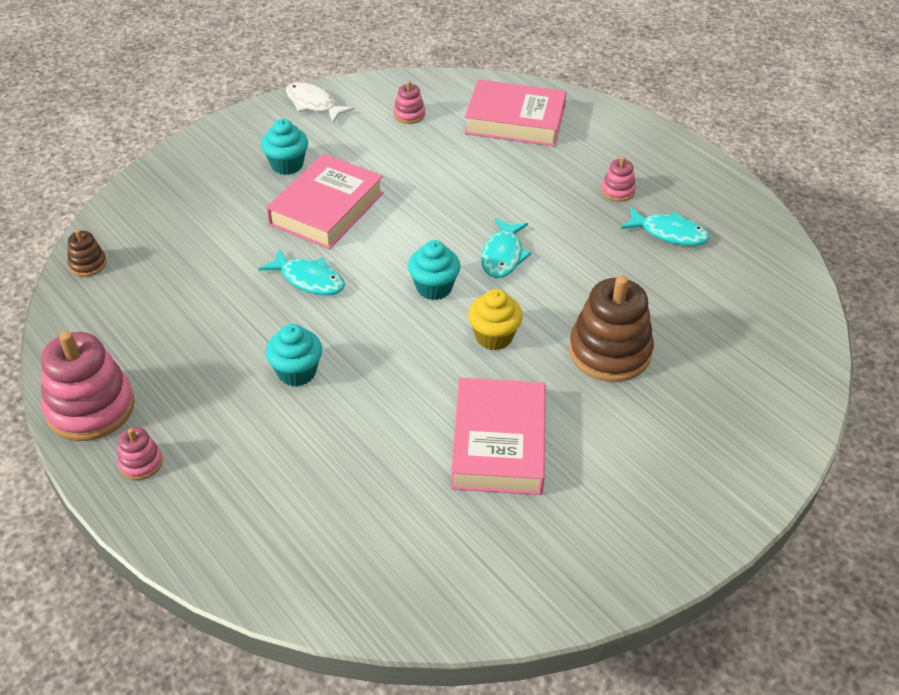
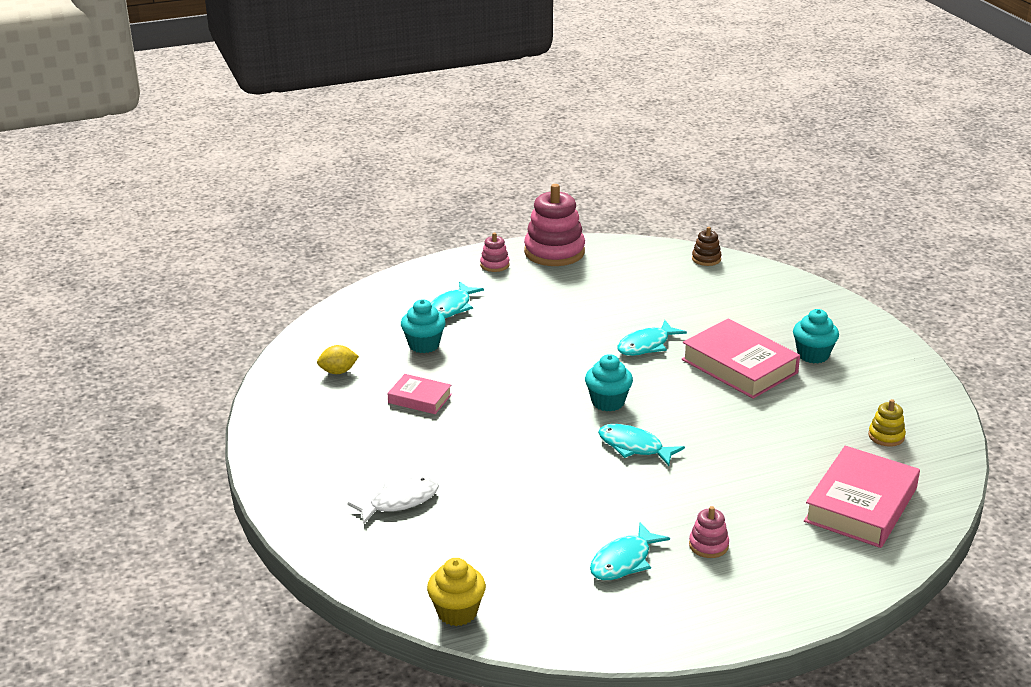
camera: 110 degrees right, 15 degrees down
(274, 476) = (451, 307): none -> turquoise fish
(296, 372) = (544, 327): turquoise cupcake -> turquoise cupcake (424, 345)
(313, 104) = (916, 382): white fish -> white fish (400, 501)
(409, 114) = (886, 436): pink stacking toy -> yellow stacking toy
(477, 547) = (338, 371): none -> yellow lemon
(494, 337) = (532, 420): yellow cupcake -> yellow cupcake (457, 612)
(498, 443) = (420, 398): pink book -> pink book, size x0.54
(609, 352) = (480, 476): brown stacking toy -> none

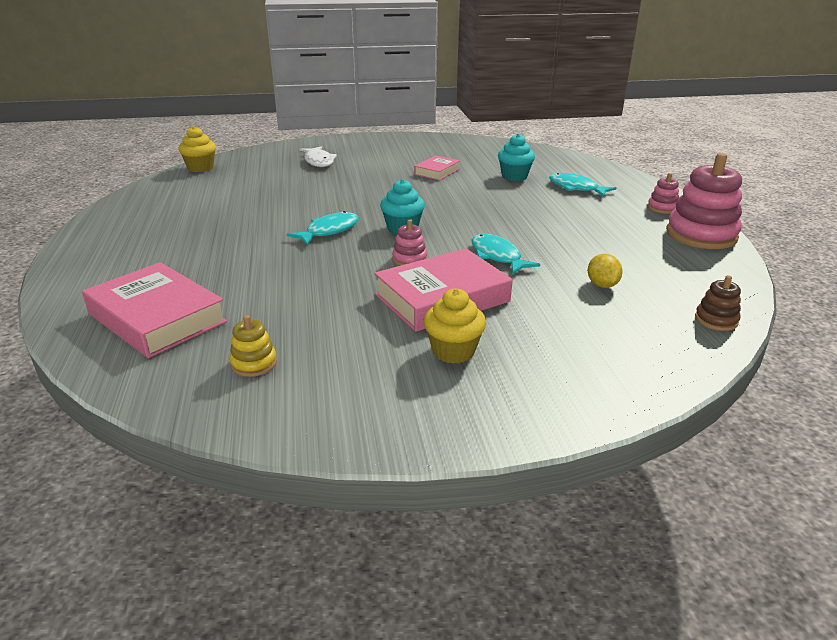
camera: 100 degrees right, 0 degrees up
(338, 371) = (481, 154): yellow lemon -> yellow lemon (602, 285)
(624, 561) = (195, 212): turquoise fish -> none
(708, 545) = (179, 241): pink stacking toy -> pink stacking toy (409, 259)
(813, 355) = (453, 351): turquoise cupcake -> yellow cupcake

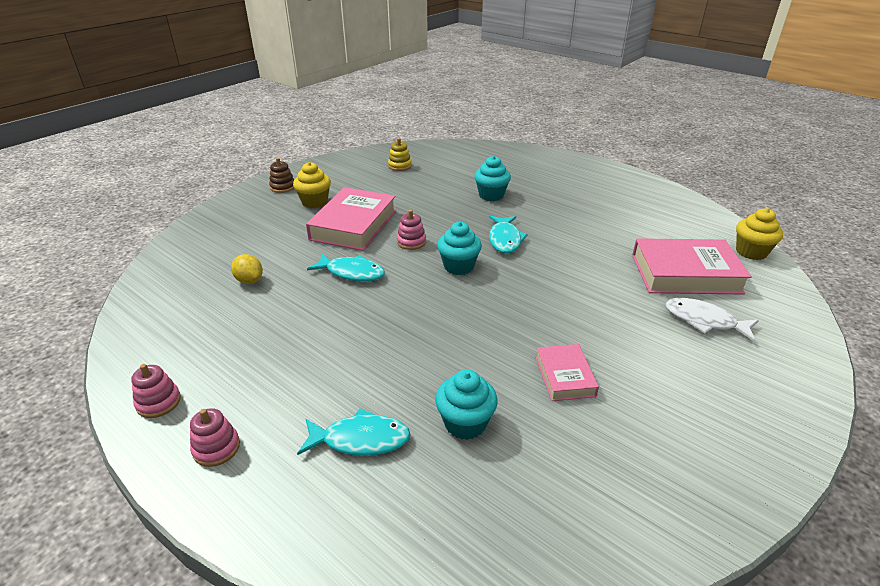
camera: 140 degrees right, 5 degrees up
(157, 318) = (477, 162): pink book -> pink book (685, 274)
(249, 269) = (491, 195): none -> turquoise cupcake
(701, 235) = (158, 402): pink stacking toy -> pink stacking toy, size x0.48
(716, 320) = (151, 284): brown stacking toy -> brown stacking toy (282, 187)

